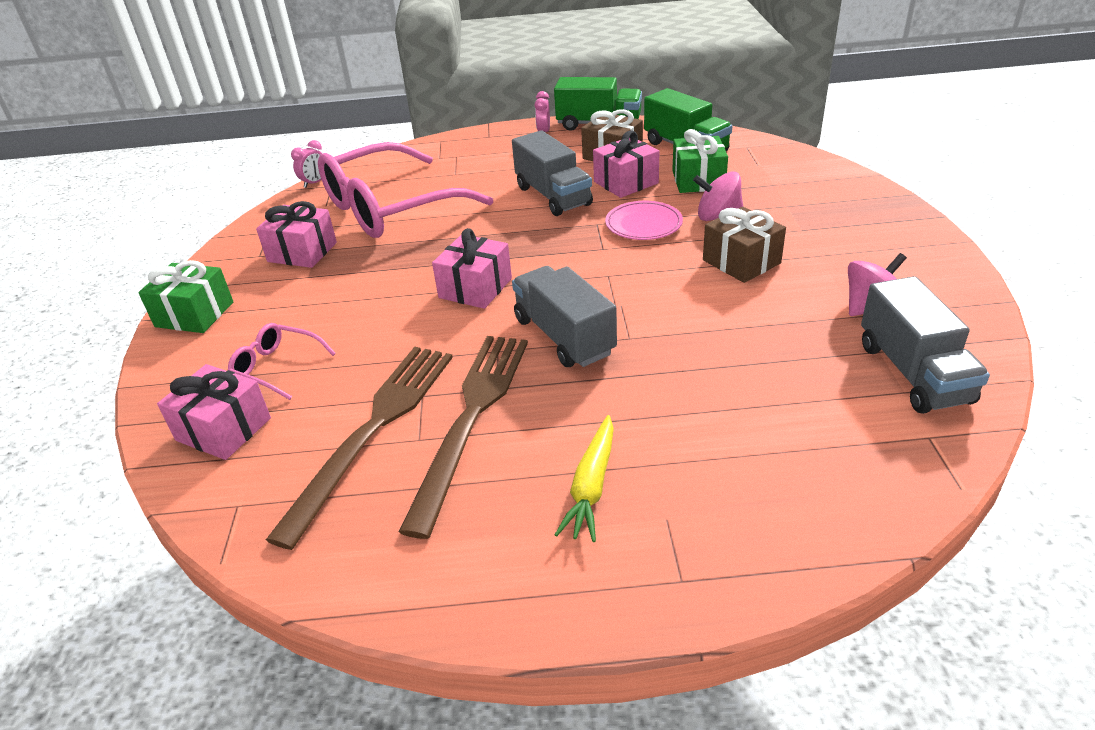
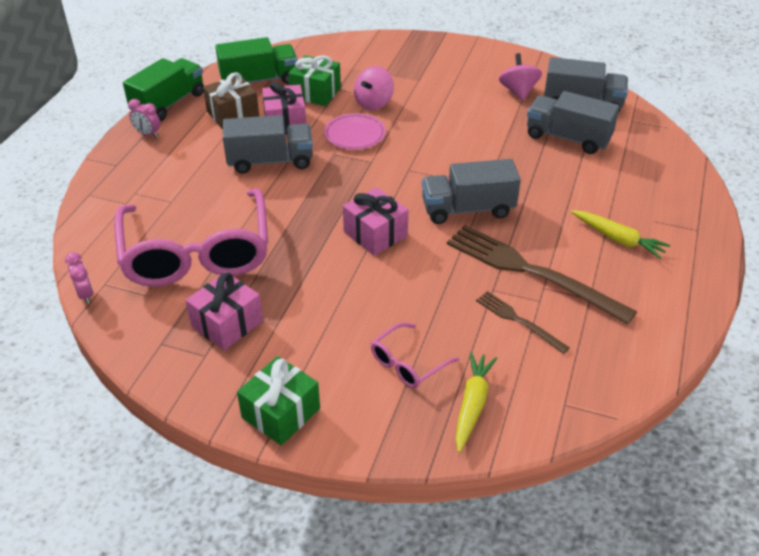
camera: 70 degrees left, 5 degrees up
(224, 429) = (472, 404): pink gift -> yellow carrot
(373, 430) = (518, 321): brown fork -> brown fork, size x0.50
(741, 262) = (436, 114): brown gift -> none
(803, 380) = (567, 138): none -> grey truck

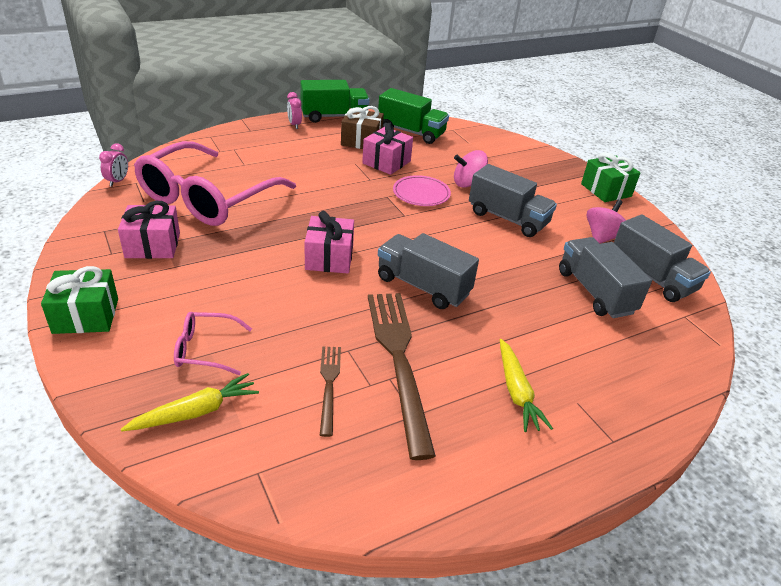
camera: 40 degrees right, 5 degrees down
(270, 161) = (338, 177): grey truck -> grey truck (507, 218)
(315, 93) = (437, 157): green gift -> green gift (606, 190)

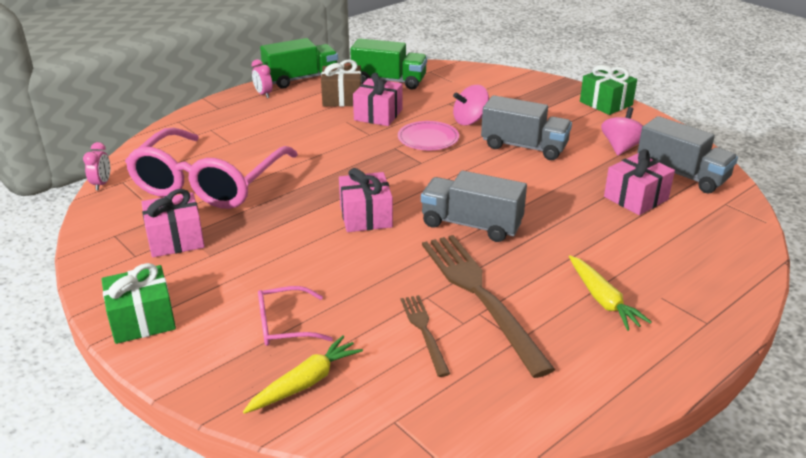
camera: 10 degrees left, 5 degrees down
(595, 292) = (636, 198): grey truck -> pink gift

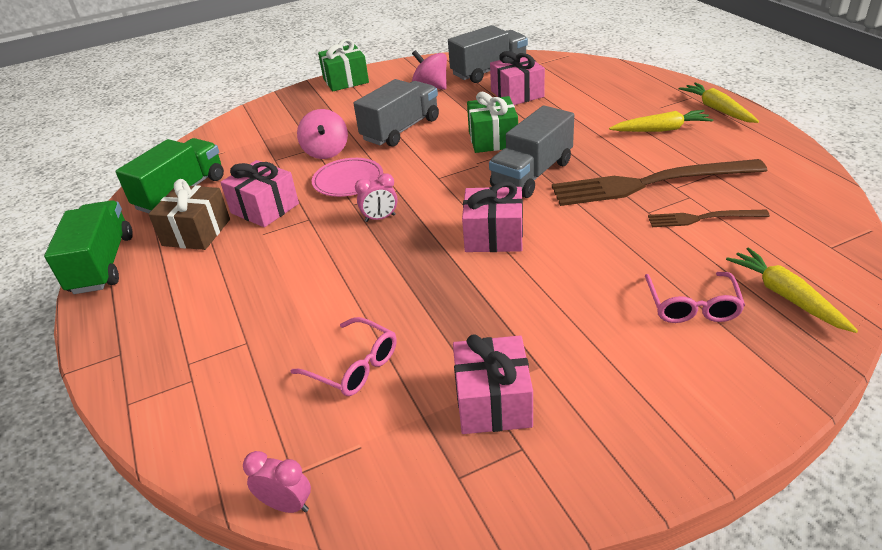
camera: 70 degrees left, 5 degrees up
(142, 320) = (678, 433): green gift -> green gift (493, 139)
(208, 183) = (354, 366): pink glasses -> pink glasses, size x0.43
(263, 94) = (118, 303): pink clock -> pink clock (380, 218)
(682, 343) = (717, 109): none -> yellow carrot

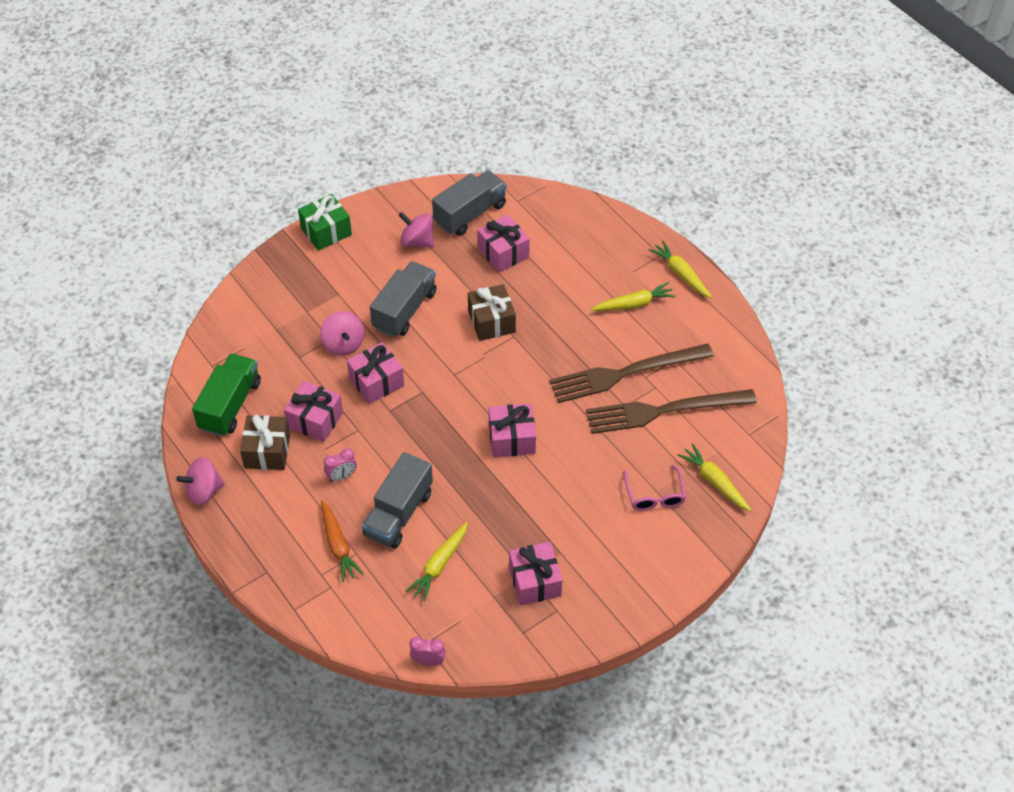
camera: 15 degrees left, 15 degrees up
(103, 264) = (204, 491): green truck -> pink spinning top
(227, 331) = (338, 545): none -> orange carrot
(348, 180) = (376, 382): pink plate -> pink gift
(354, 366) = (439, 565): pink glasses -> yellow carrot
(380, 218) = (417, 425): pink clock -> pink clock (342, 476)
(493, 139) = (491, 321): green gift -> brown gift
(532, 174) = (531, 367): grey truck -> grey truck (398, 513)
(702, 218) = (664, 411): brown fork -> brown fork, size x1.98

